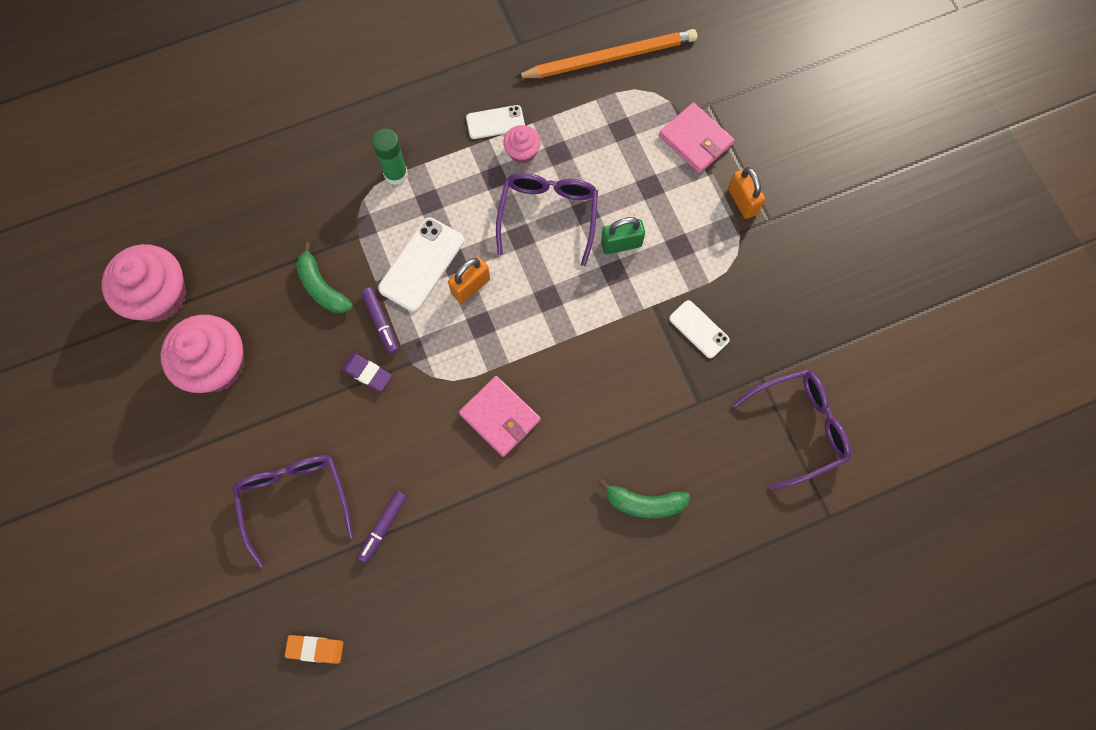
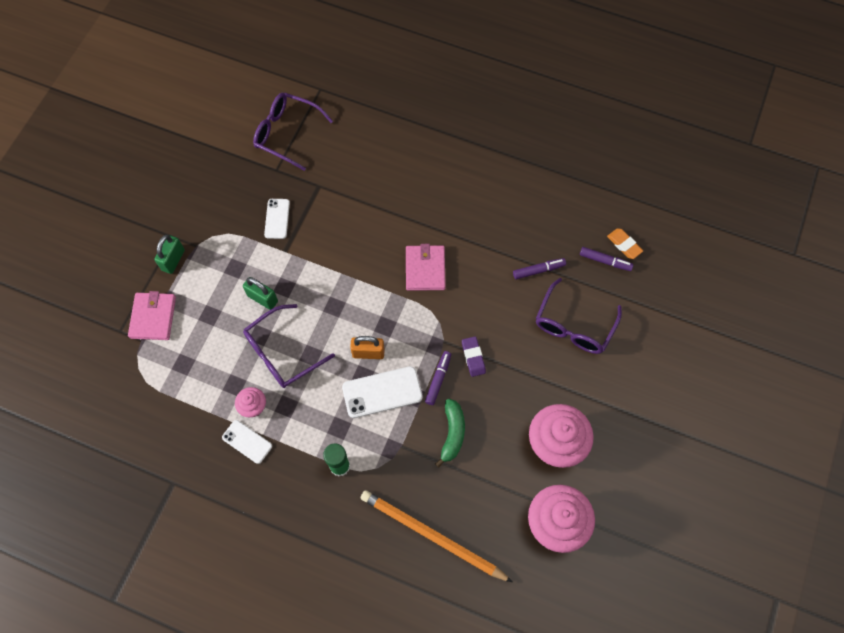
camera: 135 degrees left, 5 degrees down
(321, 607) = (605, 261): none -> purple marker
(610, 58) = (134, 417): orange pencil -> orange pencil (432, 535)
(644, 503) = (397, 167): green banana -> none
(742, 201) = (173, 260): orange padlock -> green padlock

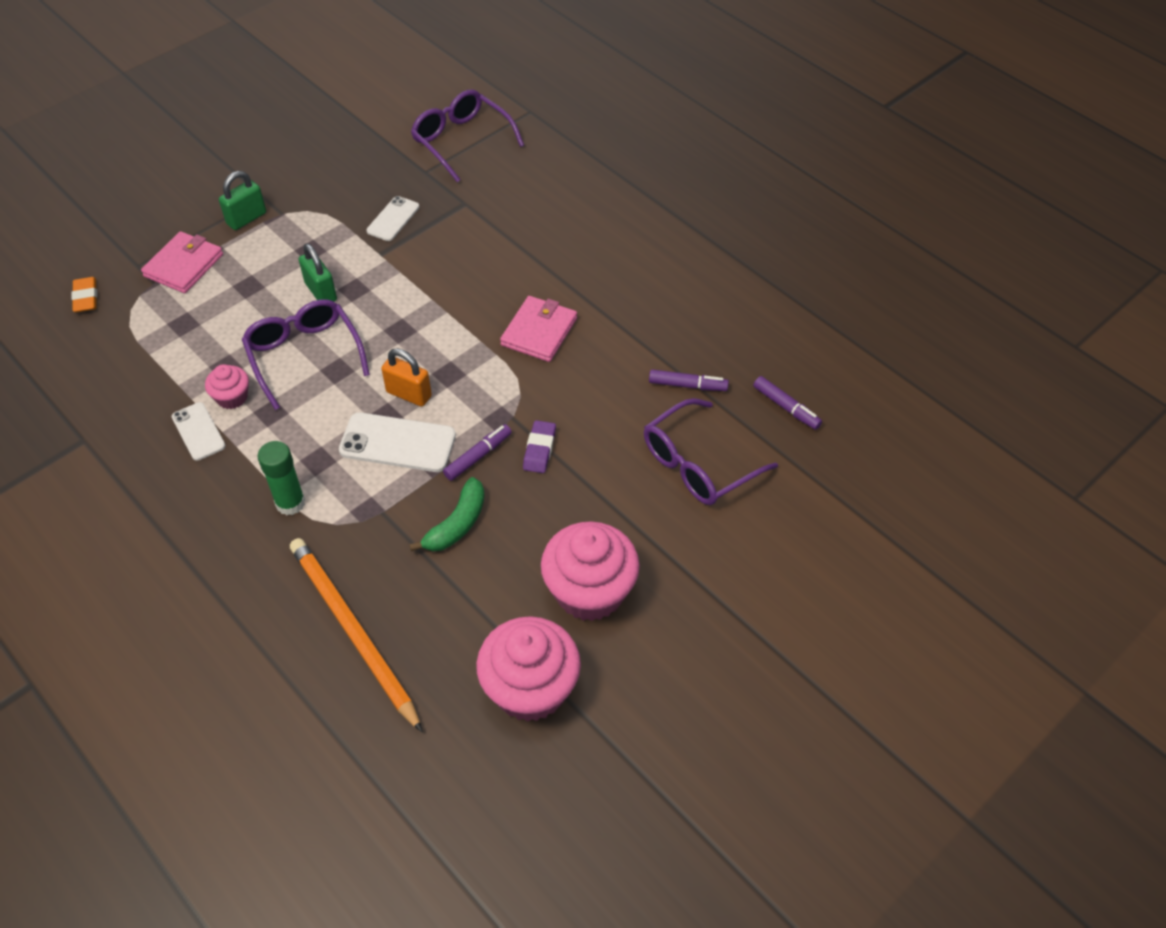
camera: 25 degrees right, 15 degrees down
(281, 353) = (304, 355): purple glasses -> purple glasses turned 75 degrees clockwise
(624, 245) = (824, 398): orange eraser -> orange eraser (86, 298)

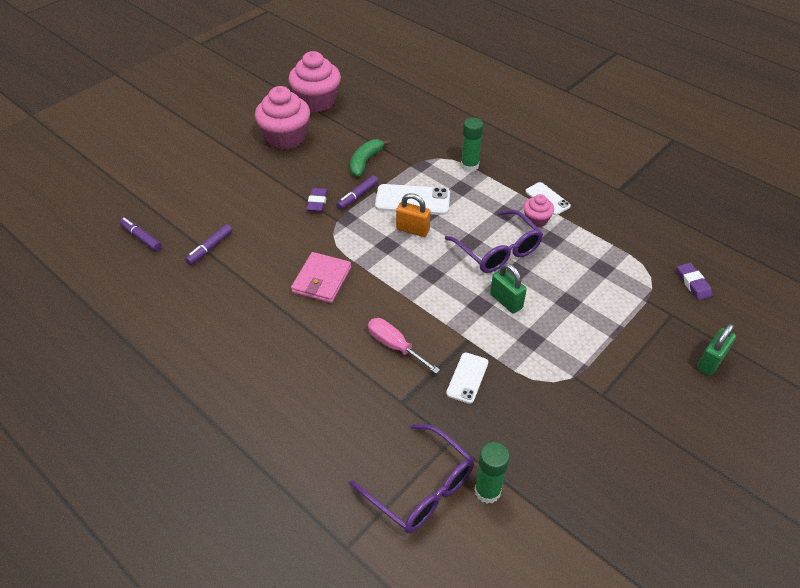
camera: 175 degrees right, 5 degrees down
(86, 298) = (693, 283): orange eraser -> purple eraser
(184, 265) = (633, 317): pink wallet -> none
(246, 218) = (605, 368): green padlock -> green padlock (710, 361)
(353, 631) = (412, 116): orange pencil -> none
(404, 136) = (487, 491): none -> green glue stick
(462, 253) = (395, 346): none -> pink screwdriver
(687, 385) = (210, 248): purple marker -> purple marker turned 60 degrees counterclockwise
(698, 465) = (212, 200): purple glasses -> none

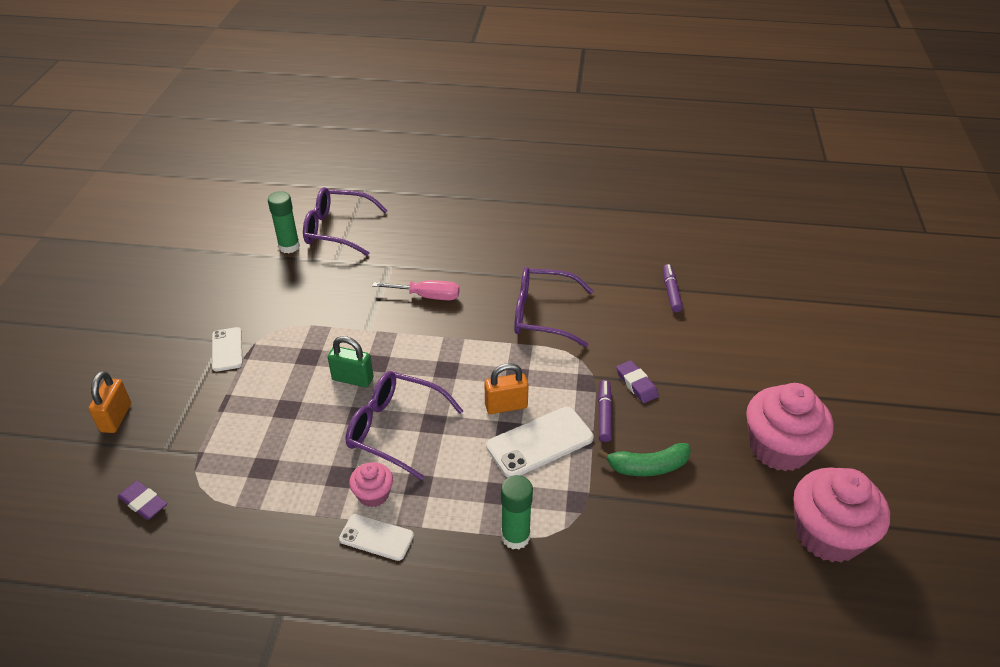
camera: 145 degrees right, 5 degrees down
(141, 238) = (738, 271): purple marker -> none
(322, 280) = (542, 315): pink wallet -> purple glasses
(365, 161) = (648, 467): green banana -> green banana turned 90 degrees clockwise
(467, 378) = (348, 302): white phone -> white phone (227, 349)
(710, 361) = (116, 418): green padlock -> orange padlock

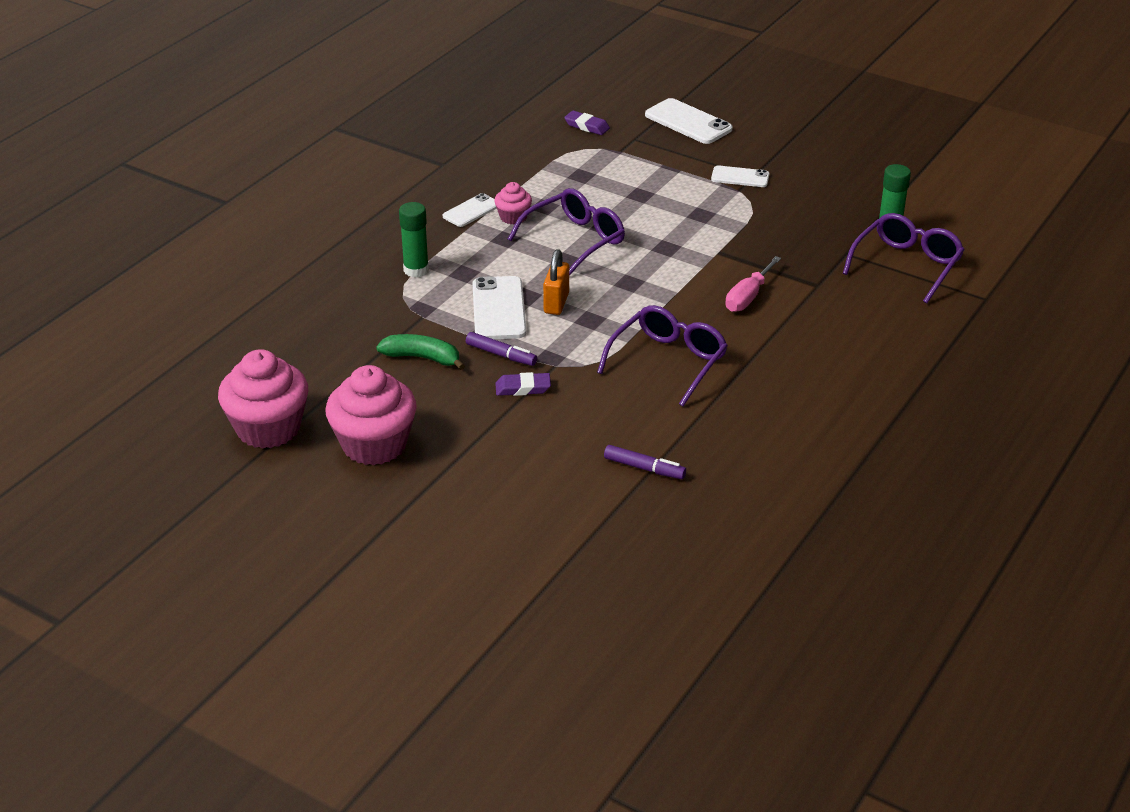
camera: 115 degrees right, 5 degrees down
(116, 418) = (688, 122): orange padlock -> white phone
(143, 503) = (587, 126): purple eraser -> purple eraser turned 60 degrees clockwise
(352, 379) = (653, 231): green padlock -> none
(648, 467) = (422, 358): green banana -> green banana turned 90 degrees clockwise

